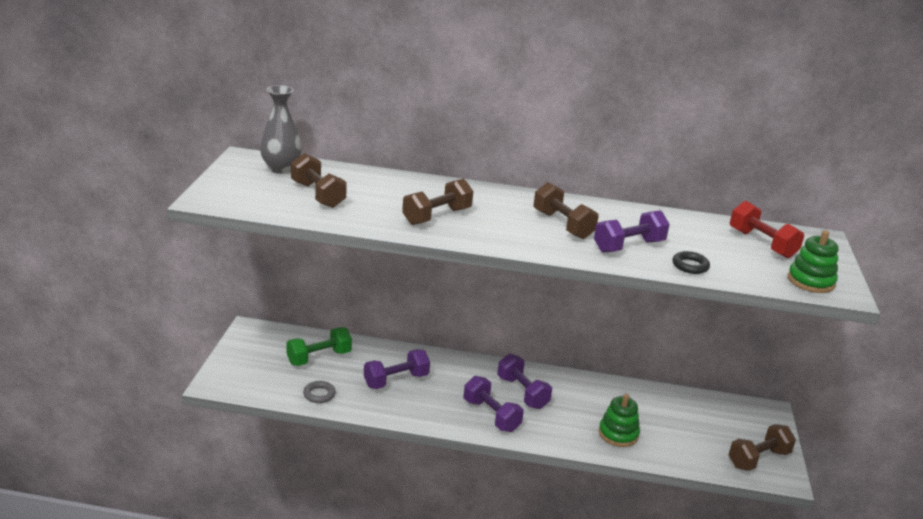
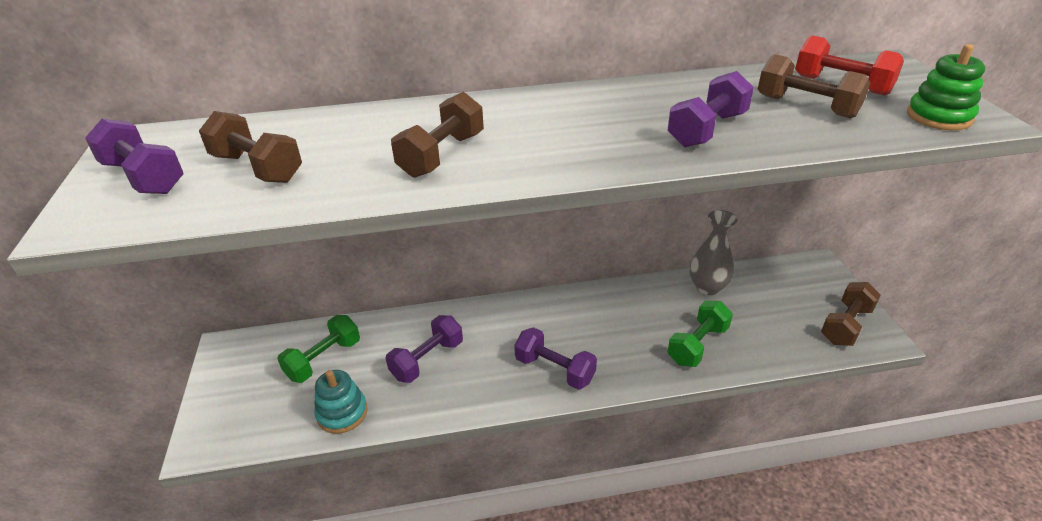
camera: 15 degrees left, 10 degrees up
(281, 169) = (189, 142): grey vase -> grey vase (707, 287)
(319, 394) = (342, 413): grey ring -> turquoise stacking toy
(522, 392) = (573, 327): purple dumbbell -> purple dumbbell (144, 177)
(562, 225) = (608, 123): brown dumbbell -> brown dumbbell (806, 106)
(618, 434) = (697, 345): green stacking toy -> green dumbbell
(690, 266) = (798, 135): black ring -> none

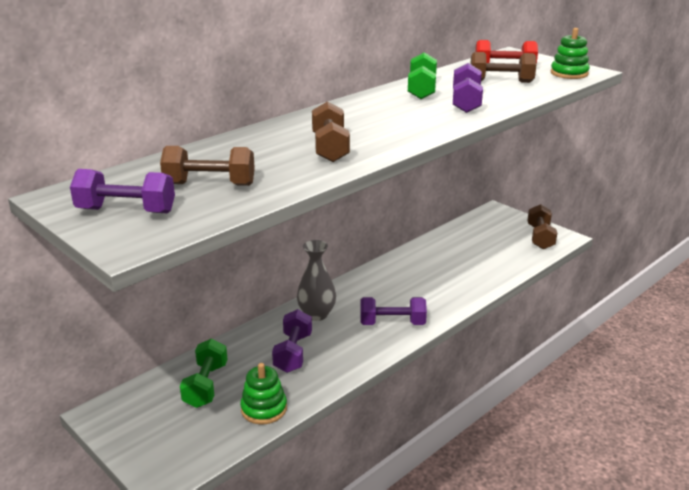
camera: 35 degrees left, 10 degrees down
(342, 413) = (264, 409): turquoise stacking toy -> green stacking toy
(697, 345) = (468, 277): green dumbbell -> green dumbbell (421, 90)
(707, 287) = (442, 244): grey vase -> grey vase (316, 314)

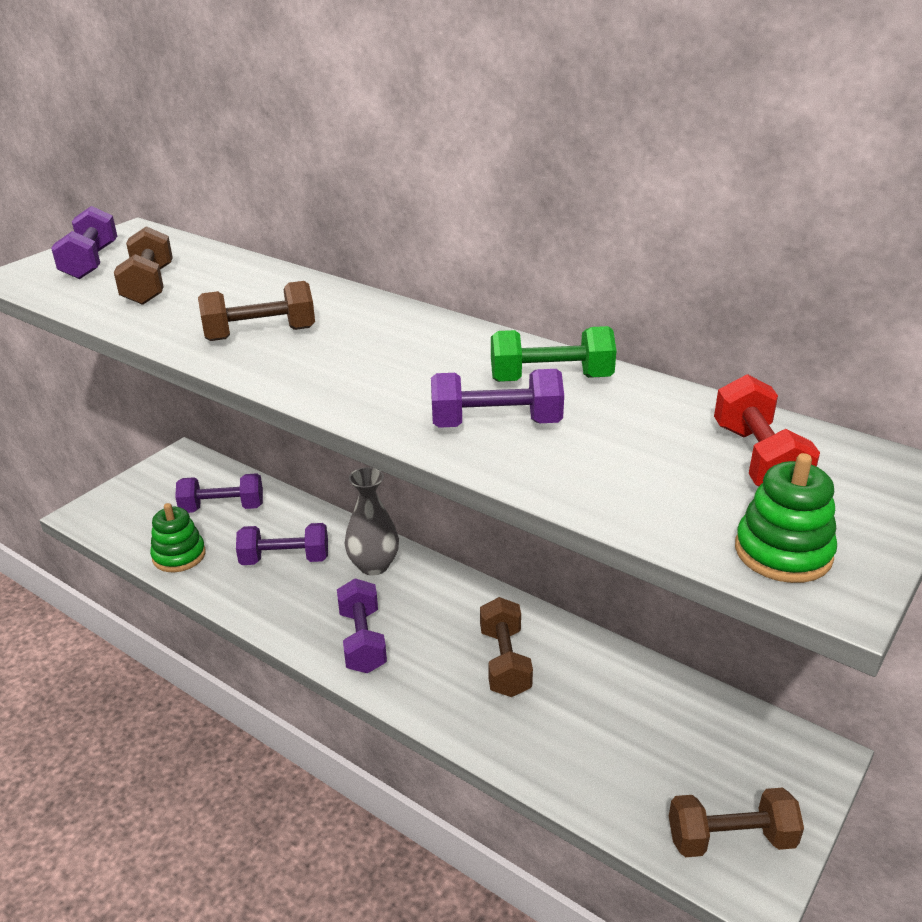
camera: 80 degrees right, 5 degrees up
(206, 385) = (222, 508): green dumbbell -> purple dumbbell
(501, 81) = (652, 458): brown dumbbell -> brown dumbbell (504, 662)

